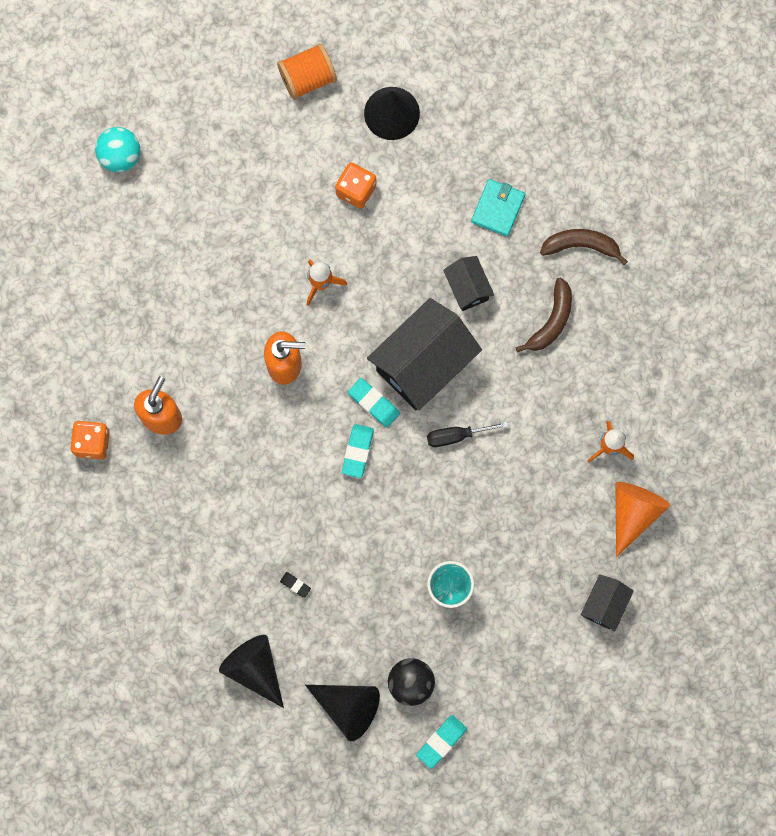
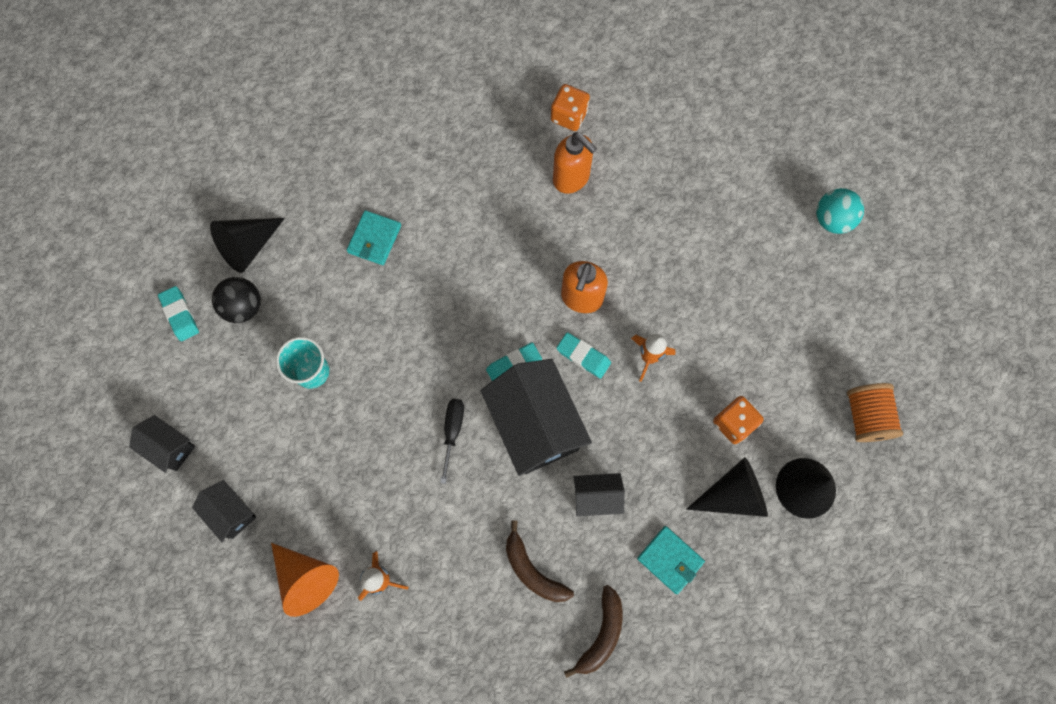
camera: 110 degrees right, 5 degrees down
(254, 668) = (317, 182): black cone -> black cone (733, 494)
(295, 585) = (374, 239): black eraser -> turquoise wallet
(357, 451) = (473, 334): turquoise eraser -> turquoise eraser (583, 356)
(568, 689) = (170, 447): none -> black house

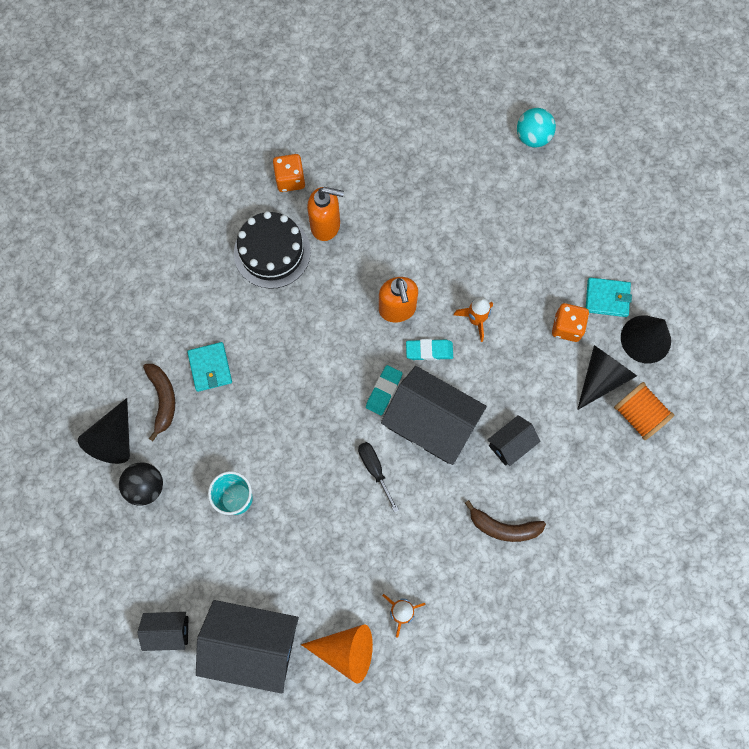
camera: 35 degrees left, 0 degrees up
(180, 315) = (99, 527): turquoise eraser -> none
(231, 512) = (254, 644): black house -> black house, size x1.99
(504, 171) = (272, 252): none -> black cake
(601, 634) = (582, 537): brown banana -> brown banana (163, 399)
(670, 560) = (591, 452): turquoise wallet -> turquoise wallet (607, 298)
(866, 417) = (651, 262): orange spool -> orange spool (638, 415)

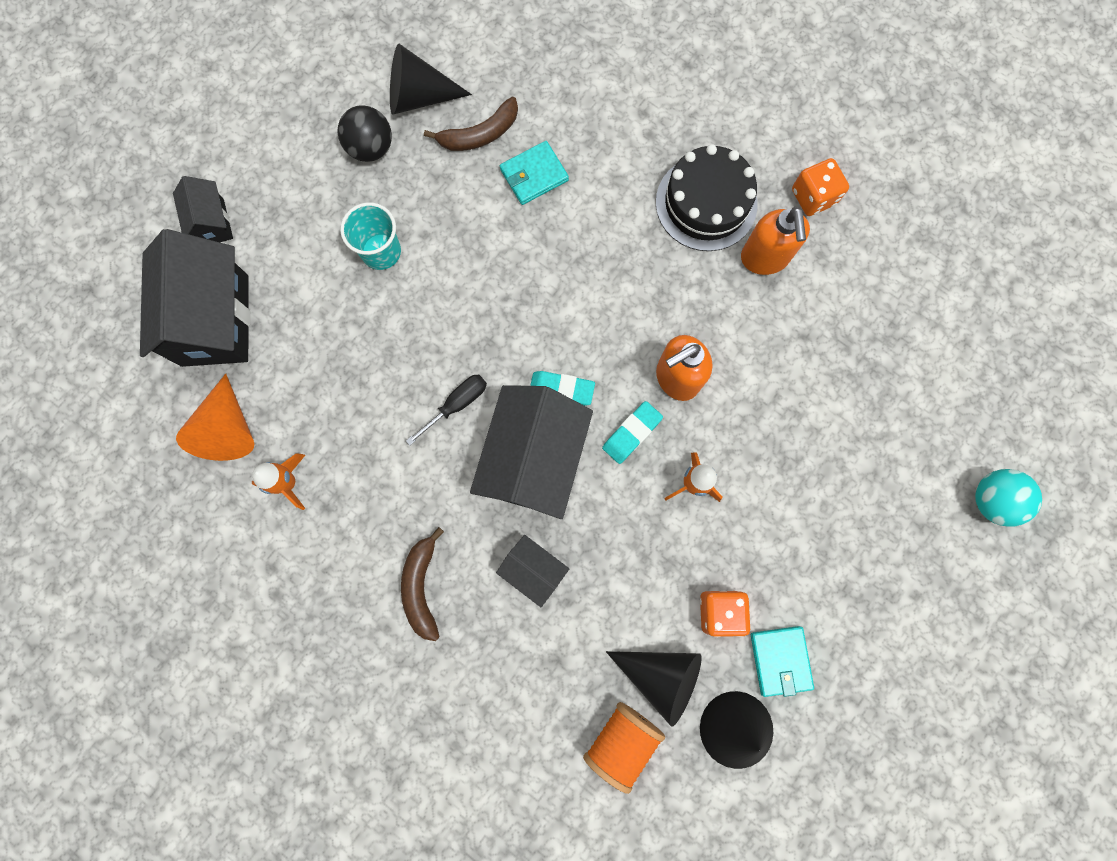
camera: 75 degrees right, 5 degrees up
(429, 351) = (632, 433): turquoise eraser -> turquoise eraser turned 60 degrees clockwise

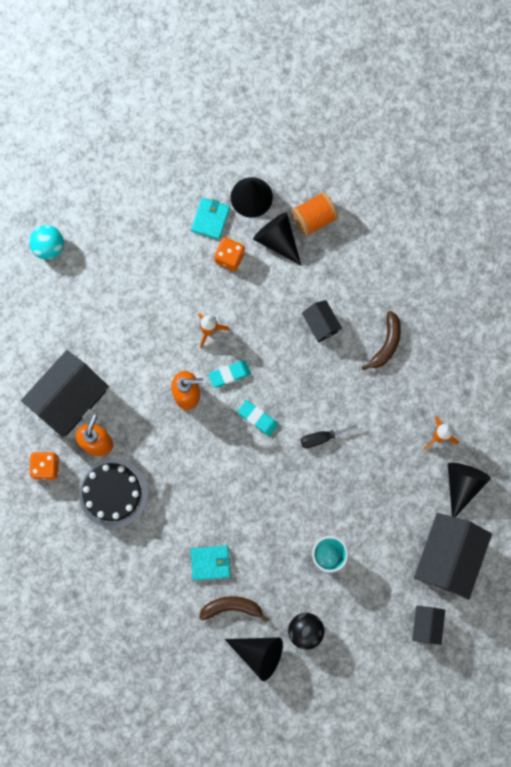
camera: 155 degrees left, 0 degrees up
(228, 428) = (462, 485): orange cone -> black cone
(533, 460) = (292, 385): black house -> black house (70, 399)

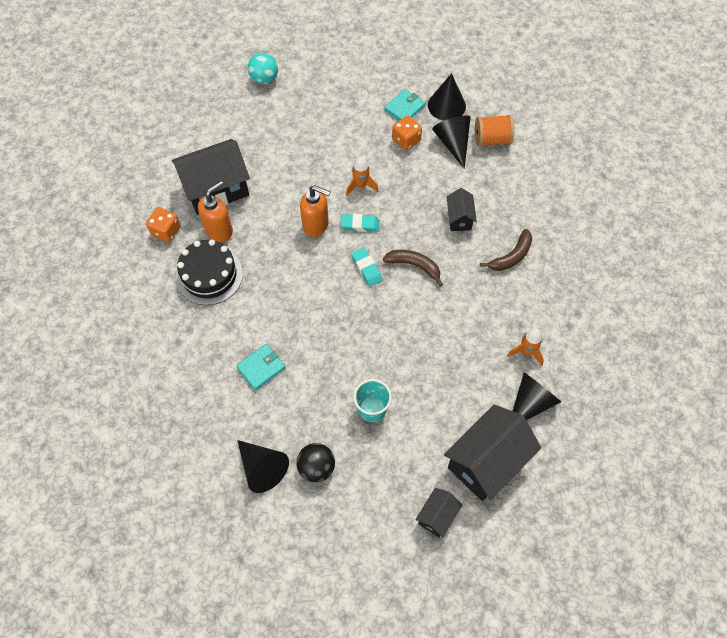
camera: 25 degrees right, 15 degrees down
(210, 563) = (261, 368): turquoise wallet -> turquoise wallet turned 60 degrees counterclockwise
(232, 607) = (259, 415): brown banana -> brown banana (414, 266)
(323, 437) = (417, 307): black screwdriver -> none

